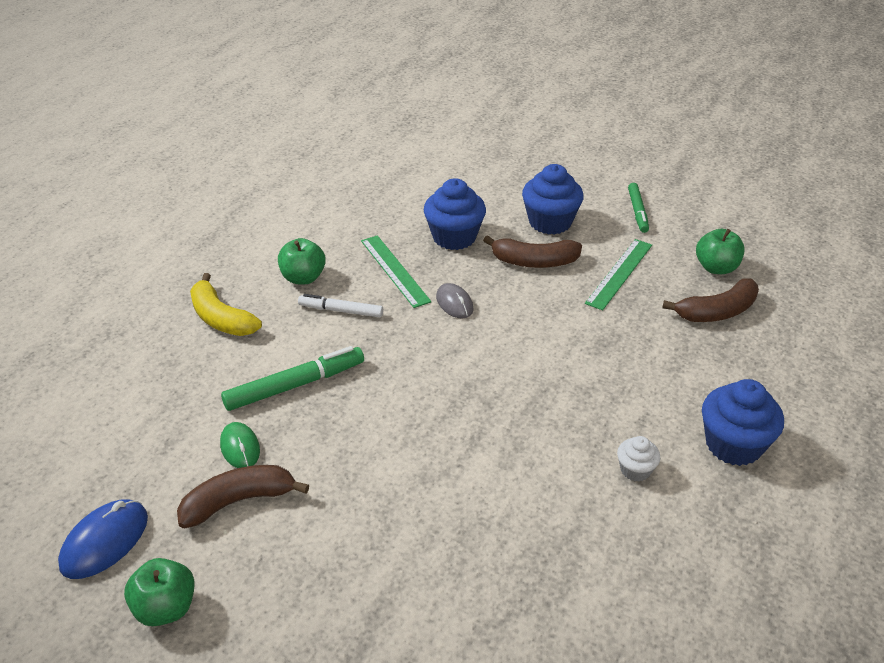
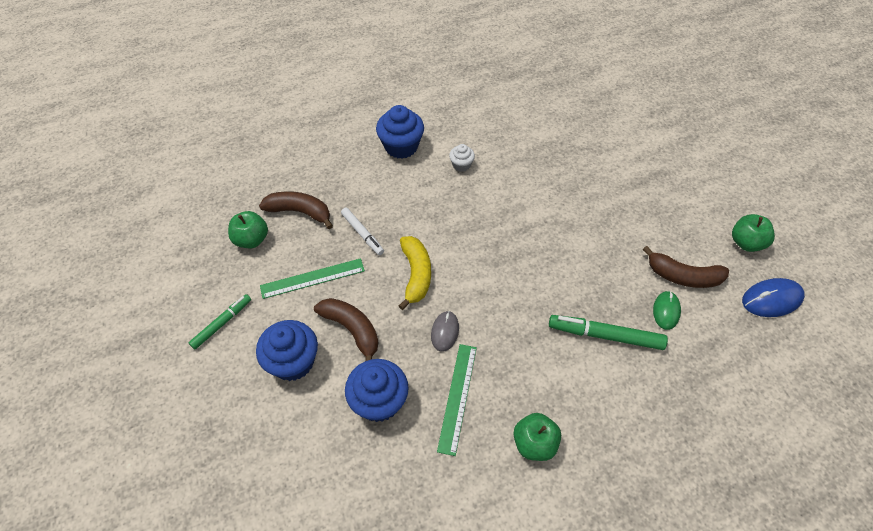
camera: 140 degrees left, 15 degrees up
(221, 318) = (627, 442): yellow banana -> yellow banana (416, 274)
(341, 311) = (529, 383): white marker -> white marker (362, 234)

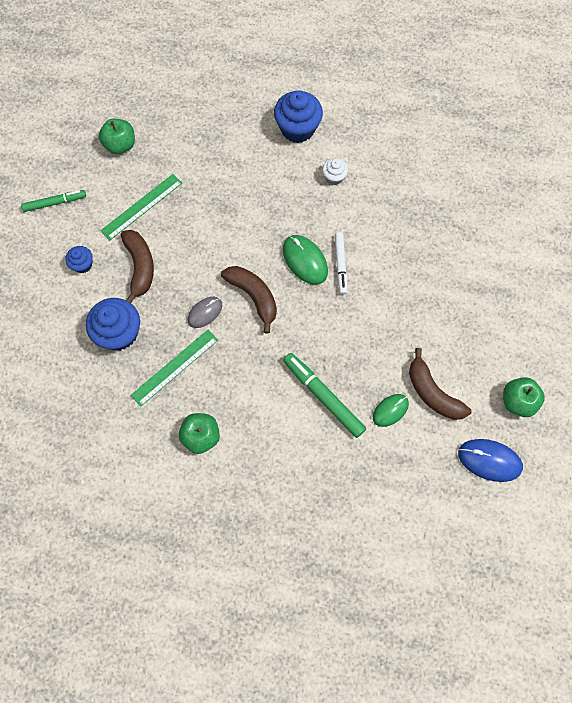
camera: 35 degrees right, 15 degrees up
(293, 362) = (82, 264): blue cupcake -> blue cupcake, size x0.53
(300, 212) = (172, 142): brown banana -> brown banana (253, 296)
(312, 278) = (142, 206): green ruler -> green ruler turned 60 degrees counterclockwise
(362, 234) = (206, 191): white marker -> white marker (340, 265)
(416, 274) = (220, 252): yellow banana -> none
(493, 238) = (305, 260): none -> green mouse

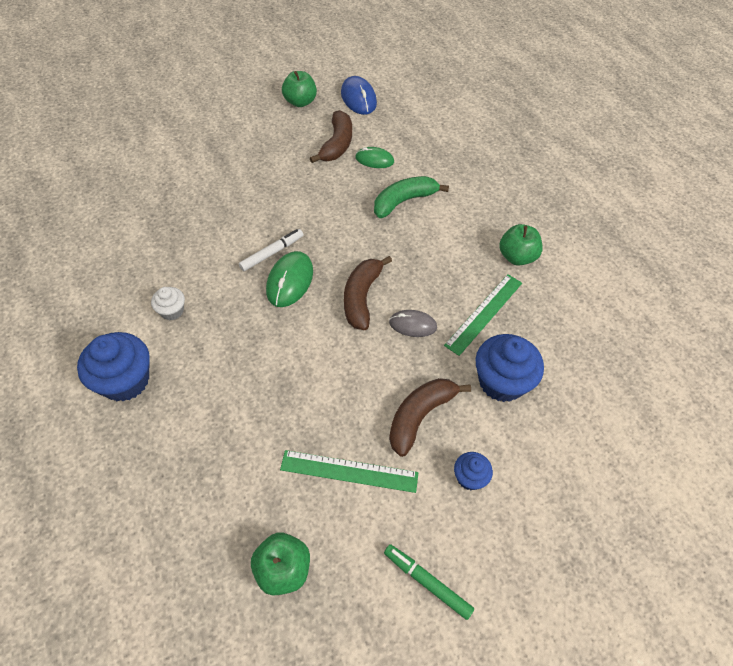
camera: 130 degrees left, 15 degrees down
(175, 367) = (484, 313): green ruler -> green ruler turned 60 degrees counterclockwise
(323, 396) = (404, 201): green marker -> green banana

